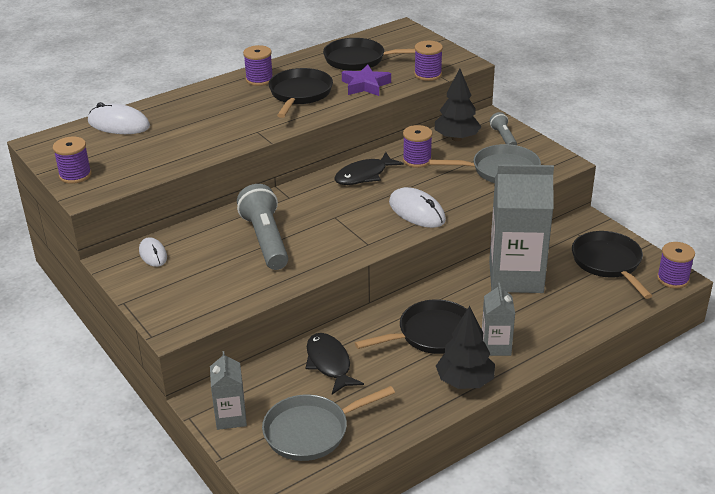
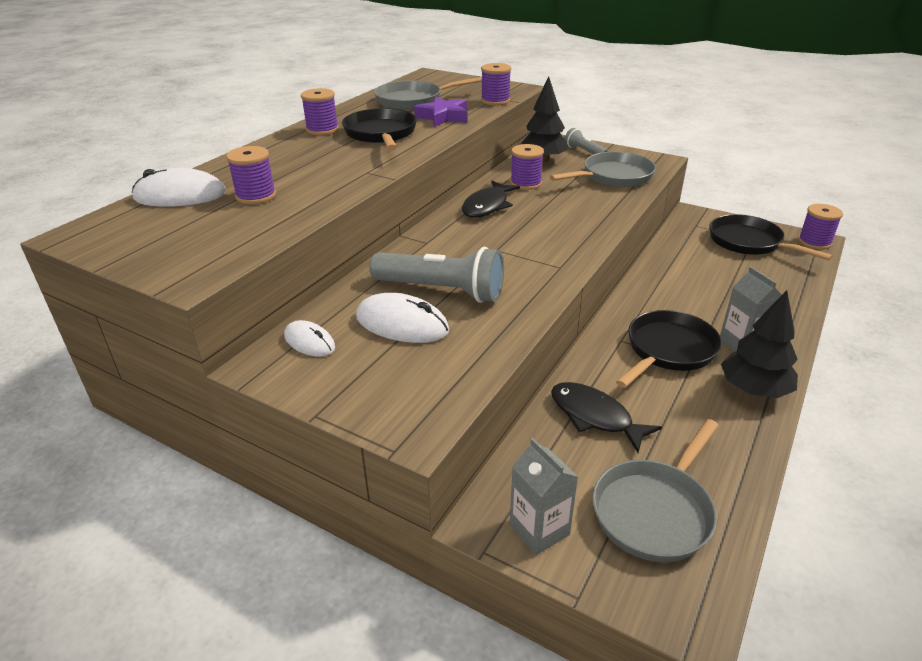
camera: 25 degrees left, 0 degrees up
(75, 175) = (158, 260): purple spool -> purple spool (256, 196)
(266, 240) = (441, 290): grey flashlight -> grey flashlight turned 150 degrees clockwise
(359, 60) = (413, 100): black pan -> grey pan
(417, 211) = (576, 226): white mouse -> white mouse (402, 324)
(516, 277) = (686, 274): grey carton -> none

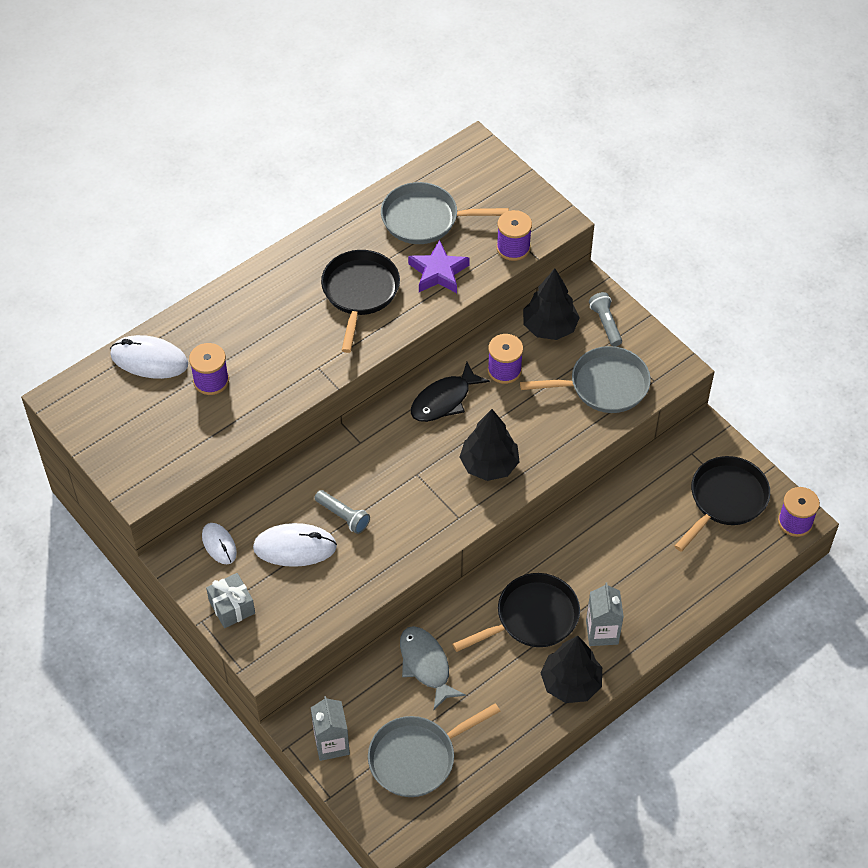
camera: 20 degrees right, 20 degrees up
(322, 130) = (306, 264): purple spool -> none
(350, 391) = (232, 607): none -> grey gift
(402, 324) = (295, 547): white mouse -> white mouse turned 45 degrees counterclockwise
(441, 290) = (343, 516): grey flashlight -> grey flashlight, size x0.52
(559, 231) = (489, 465): none -> black tree
(594, 416) = (426, 665): black fish -> grey fish
(749, 242) = (725, 500): black pan -> black pan turned 60 degrees clockwise

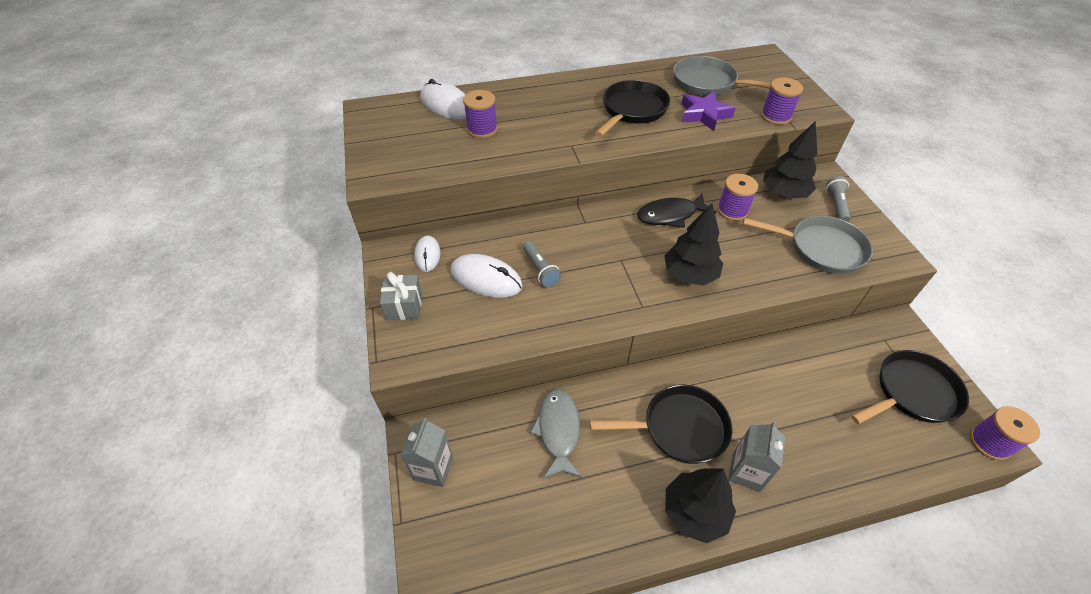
camera: 25 degrees right, 5 degrees down
(417, 757) = (504, 521): grey pan -> none

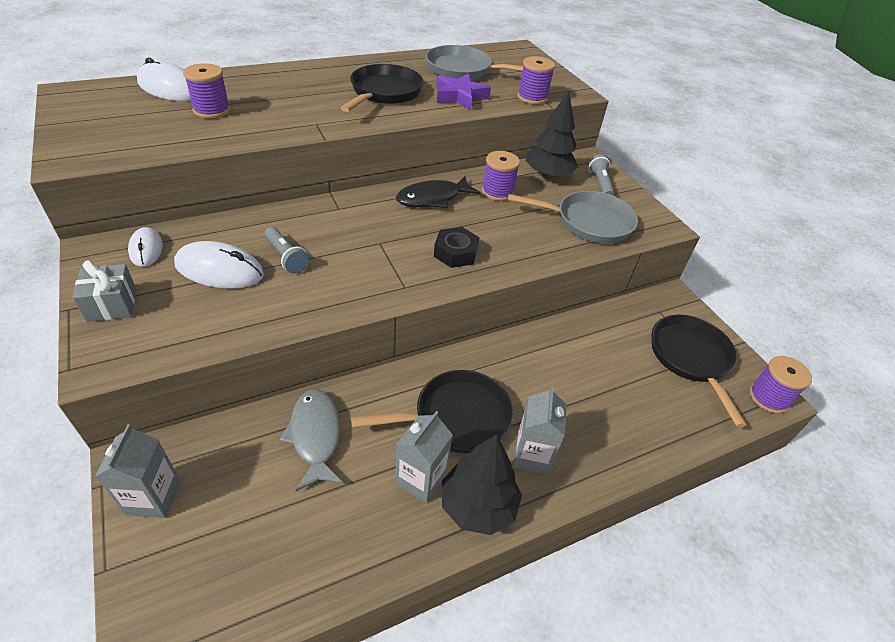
camera: 15 degrees left, 5 degrees down
(646, 481) = (421, 479): none -> grey carton
(690, 274) = (455, 253): black tree -> black nut
(912, 393) = (691, 358): black pan -> black pan turned 60 degrees counterclockwise

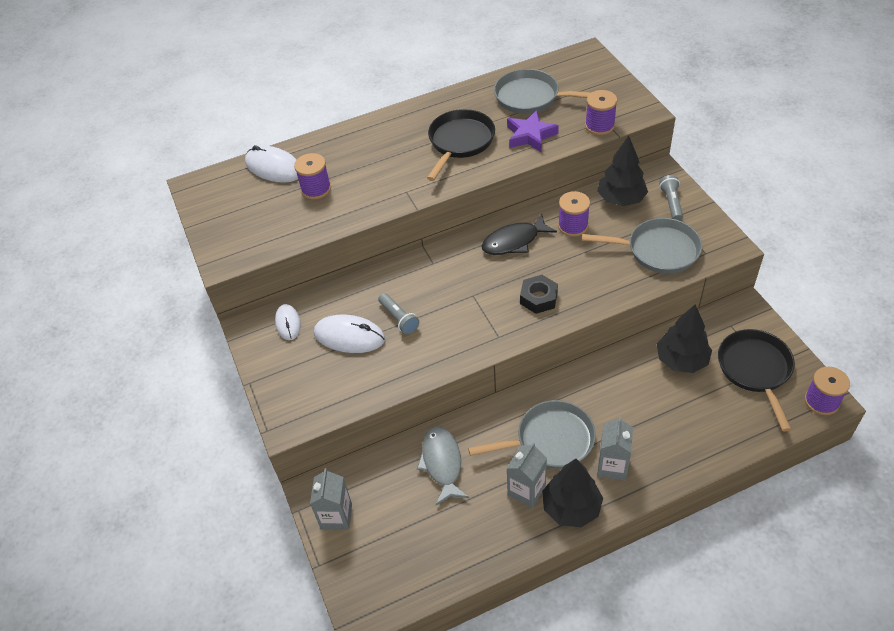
camera: 10 degrees right, 5 degrees up
(112, 304) = (279, 376): grey gift -> none
(455, 417) = (550, 440): black pan -> grey pan
(609, 341) = (681, 360): none -> black tree

